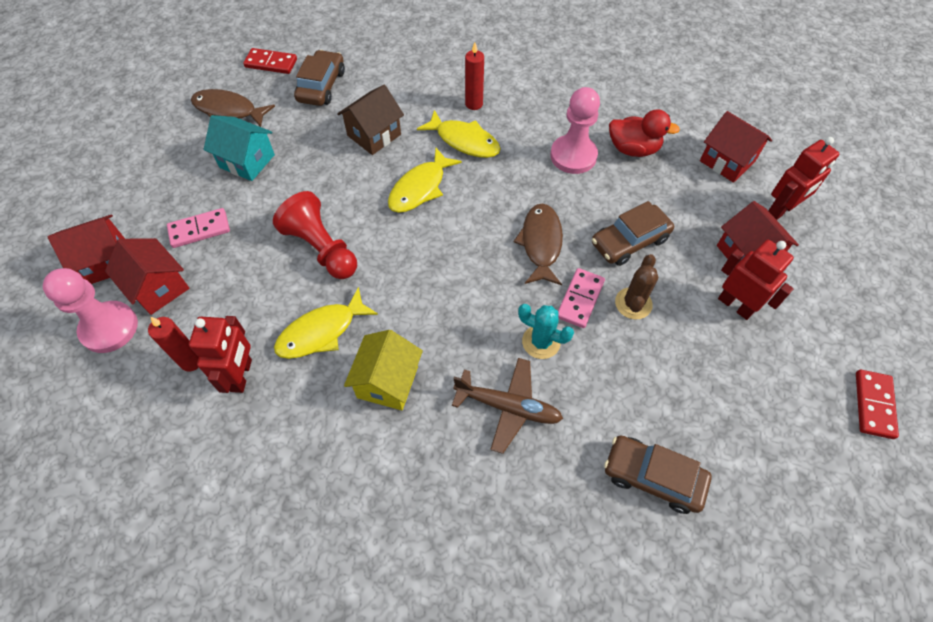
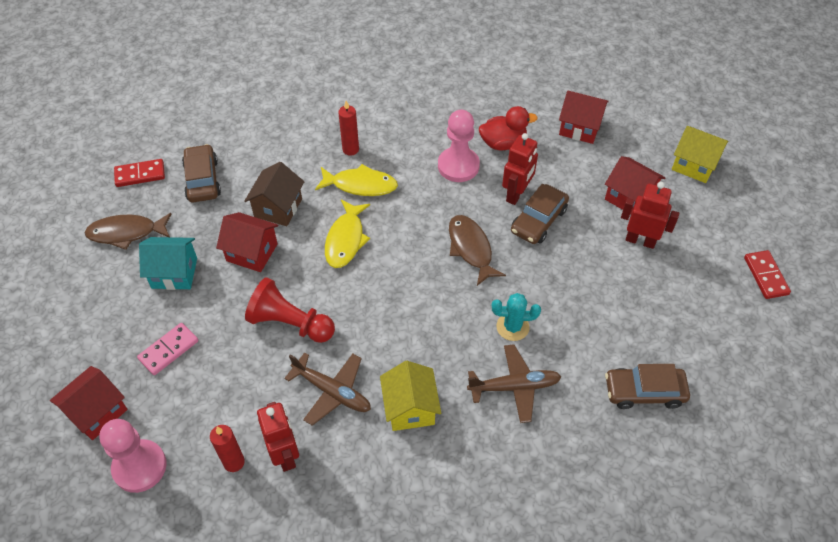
camera: 25 degrees left, 5 degrees down
(158, 287) = (163, 414): red house -> red house (252, 252)
(321, 331) = (332, 391): yellow fish -> brown plane
(580, 299) = (525, 281): pink domino -> none
(633, 303) = (566, 269): brown cactus -> none
(781, 210) = (638, 153): red robot -> red robot (516, 194)
(843, 246) = (694, 165): none -> yellow house

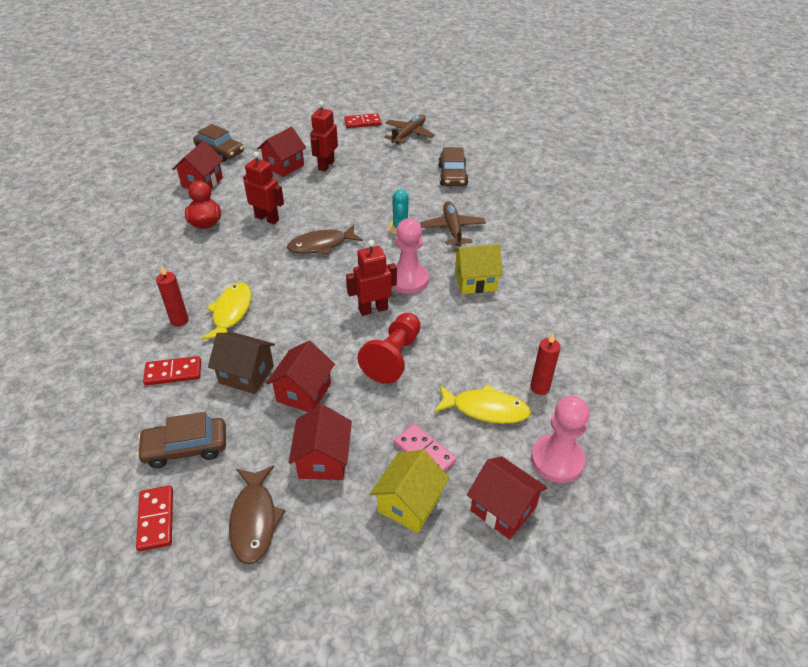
camera: 90 degrees left, 10 degrees down
(174, 273) = (323, 460): turquoise house -> red house
(285, 157) = (173, 372): none -> red domino
(285, 454) = (527, 353): red robot -> red robot (373, 309)
(332, 391) = (464, 326): brown plane -> brown plane (408, 134)
(346, 239) = (298, 321): yellow fish -> yellow fish (485, 409)
(458, 166) = (225, 249): pink pawn -> pink pawn (408, 280)
(538, 220) = (298, 209): brown car -> brown car (220, 151)
(694, 165) = (259, 137): yellow house -> yellow house (409, 503)

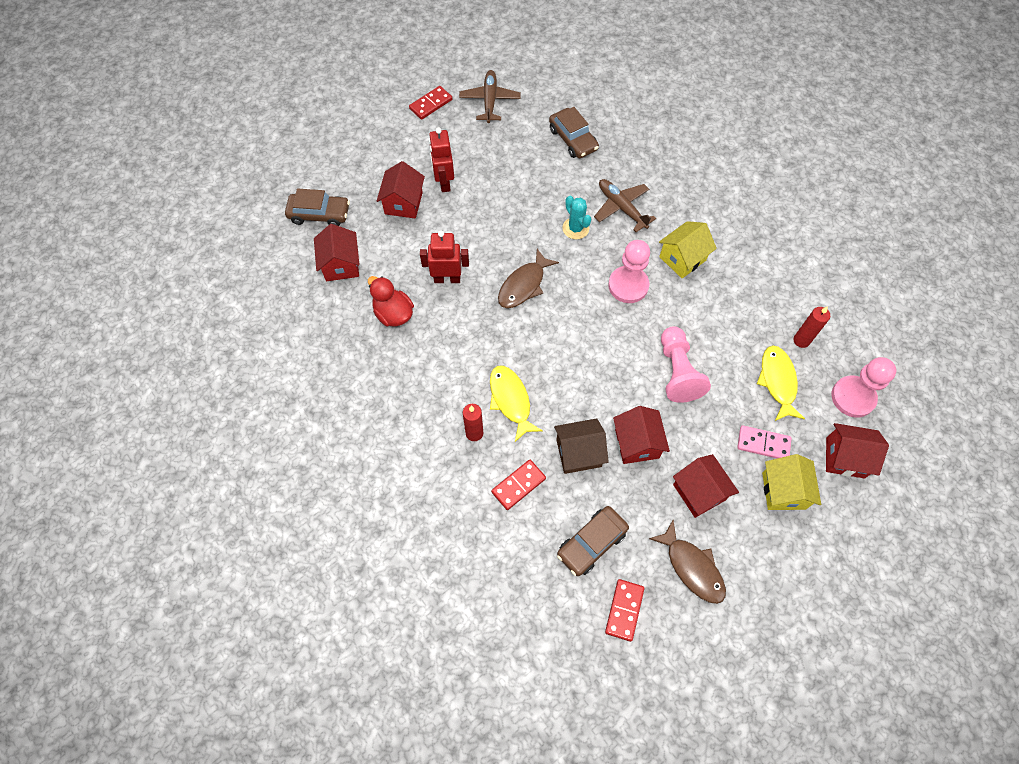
camera: 30 degrees left, 20 degrees up
(156, 519) = (624, 610): red domino -> red domino turned 60 degrees clockwise
(373, 309) = (624, 332): red robot -> none
(393, 357) = (677, 372): red pawn -> pink pawn
(485, 409) = (777, 382): yellow fish -> yellow fish turned 75 degrees counterclockwise

